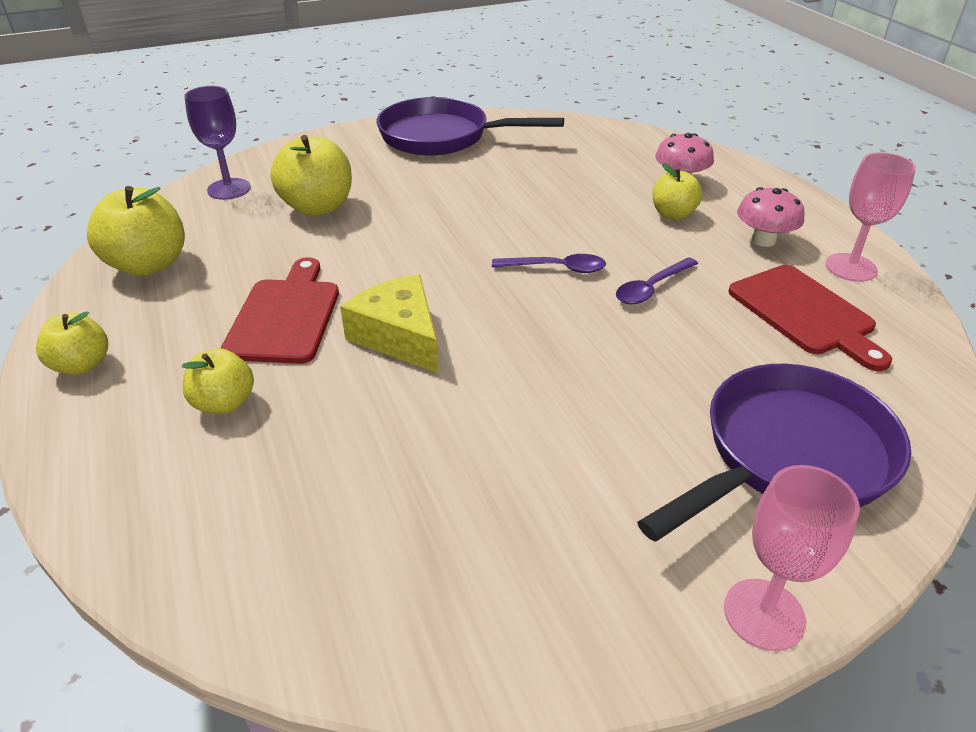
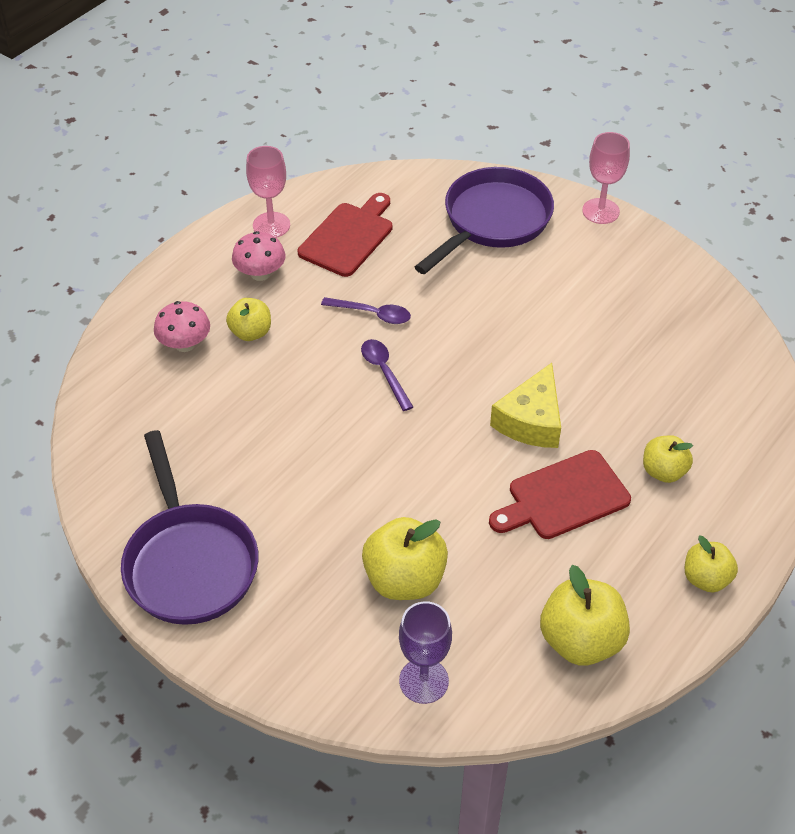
camera: 120 degrees left, 10 degrees up
(788, 455) = (492, 221): purple pan -> purple pan turned 105 degrees clockwise

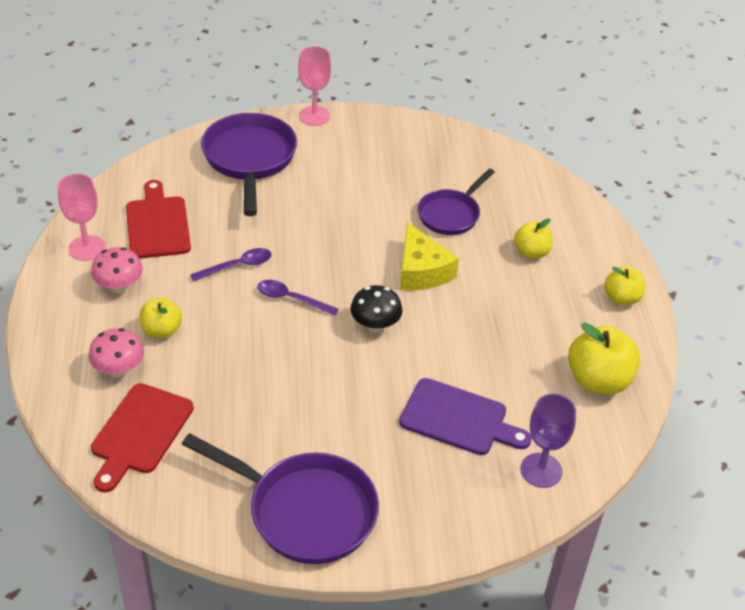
camera: 45 degrees left, 5 degrees down
(404, 579) = (458, 419): yellow apple -> purple cutting board
(430, 443) = (375, 325): none -> black mushroom
(563, 497) = (493, 304): red cutting board -> red cutting board (140, 433)
(625, 384) = (451, 214): none -> purple pan

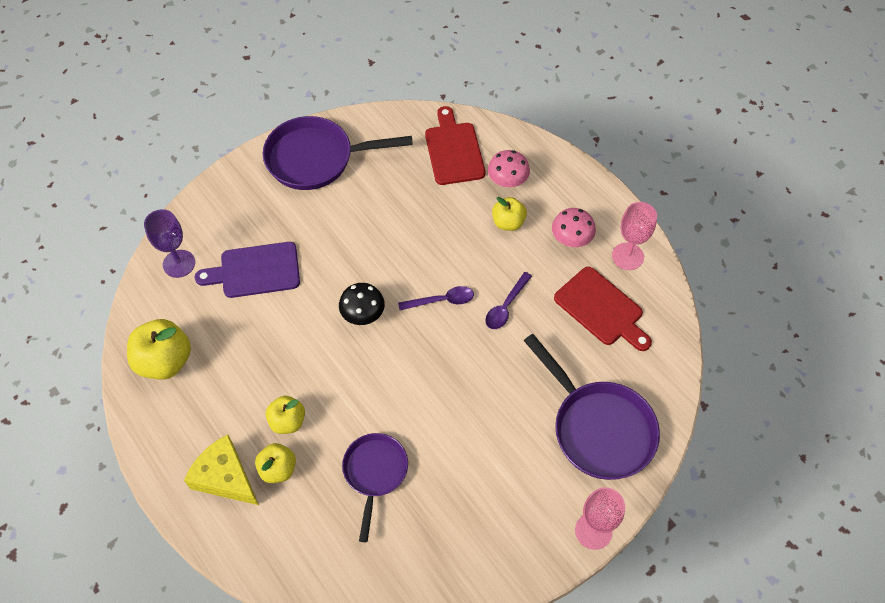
camera: 150 degrees right, 15 degrees up
(421, 271) = (361, 389): yellow cheese -> yellow cheese (225, 477)
(621, 298) = (175, 461): yellow apple -> yellow apple (287, 421)

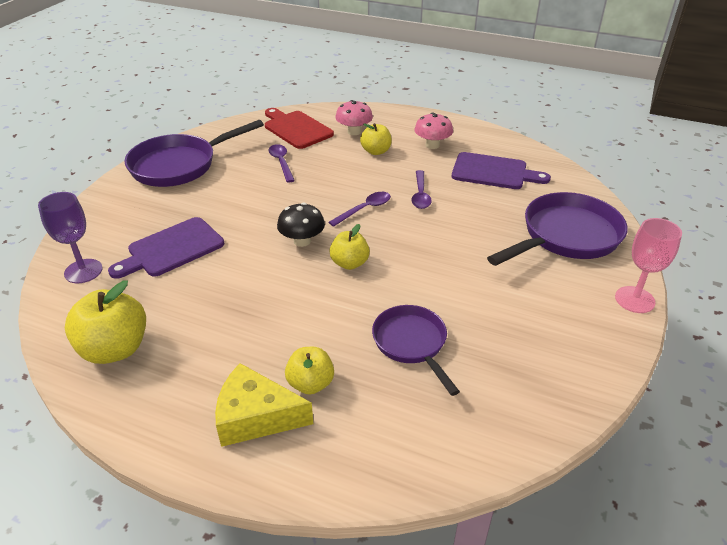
camera: 30 degrees left, 20 degrees down
(287, 421) = (290, 342): yellow apple -> yellow apple (349, 263)
(408, 197) = (281, 162): none -> purple spoon
(598, 428) = (566, 236): purple pan -> purple pan turned 60 degrees counterclockwise
(601, 309) = (493, 172): red cutting board -> purple cutting board
(627, 256) = (482, 141): pink goblet -> none

